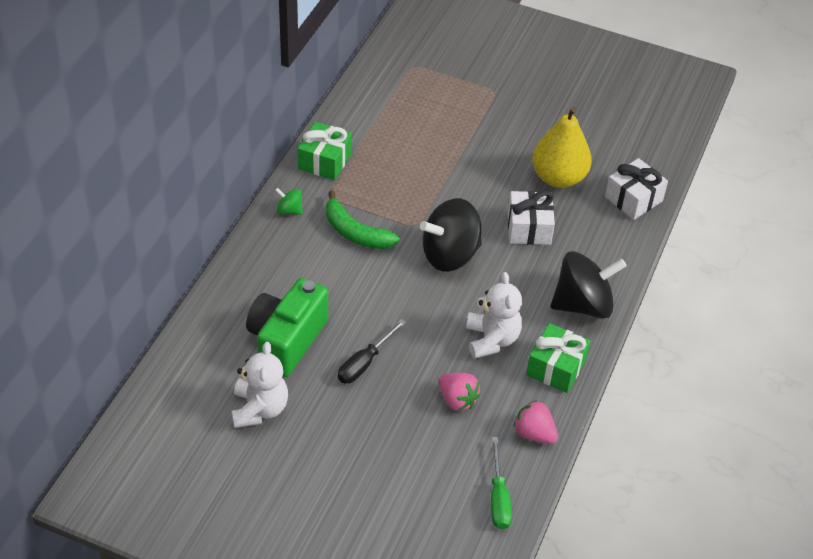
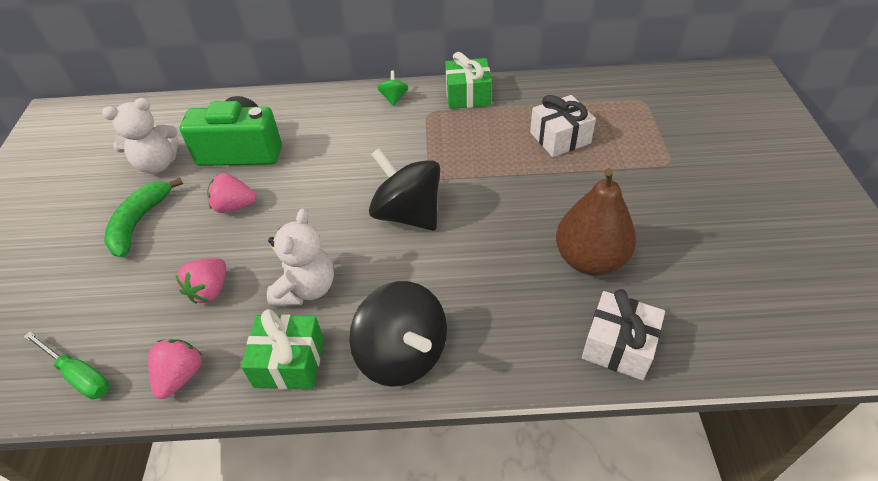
camera: 70 degrees right, 0 degrees up
(355, 232) = (394, 143): green banana -> green banana (139, 222)
(364, 363) = (234, 206): black screwdriver -> pink strawberry
(491, 339) = (306, 288): white teddy bear -> white teddy bear turned 45 degrees counterclockwise
(498, 498) = (79, 375): green screwdriver -> green screwdriver turned 120 degrees counterclockwise
(529, 228) = (490, 261): white gift -> white gift (560, 138)
(558, 177) = (590, 259): yellow pear -> brown pear

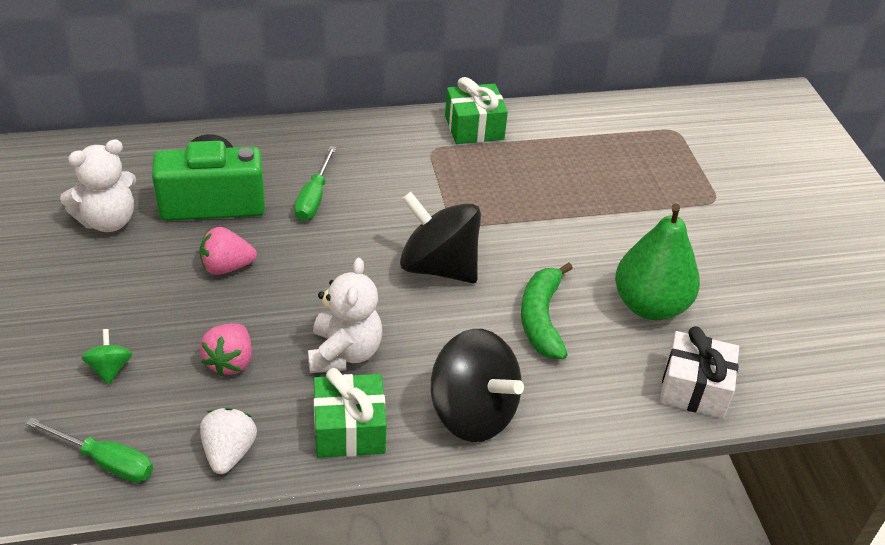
camera: 15 degrees left, 5 degrees down
(139, 222) = (112, 291): green banana -> green banana (541, 319)
(181, 376) = (229, 453): pink strawberry -> white strawberry
(321, 150) = (314, 198): none -> green screwdriver
(394, 98) = (385, 132): green spinning top -> green spinning top (110, 369)
(560, 138) = (592, 175): white gift -> none
(590, 259) = (650, 305): brown pear -> green pear

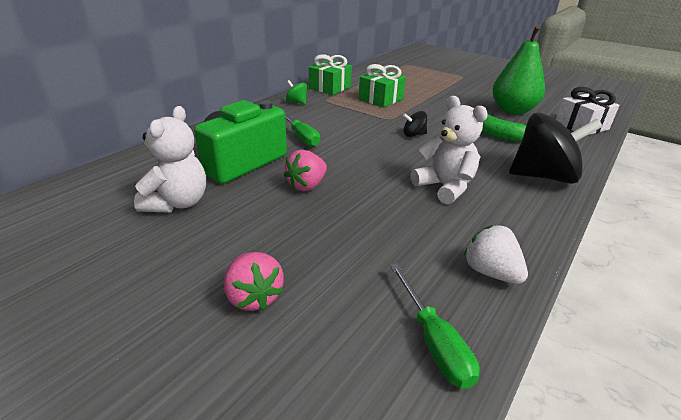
camera: 40 degrees left, 10 degrees down
(105, 461) = (433, 341): green screwdriver -> green screwdriver turned 90 degrees clockwise
(110, 369) = (328, 281): green spinning top -> green spinning top (297, 102)
(230, 362) = (397, 227): pink strawberry -> pink strawberry (254, 297)
(349, 429) = (517, 217): green gift -> green gift (381, 99)
(438, 267) = (413, 135): black spinning top -> black spinning top, size x0.44

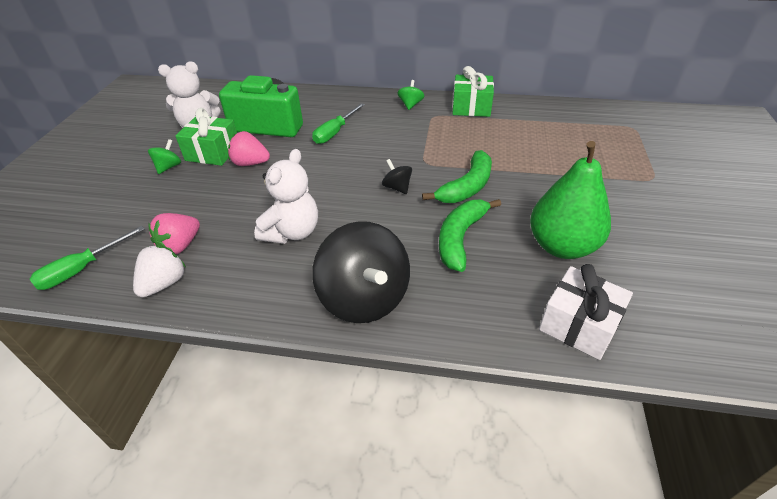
camera: 65 degrees right, 10 degrees up
(251, 239) = (169, 167): none -> green spinning top
(254, 297) = (111, 189): pink strawberry -> pink strawberry (180, 245)
(381, 99) = (476, 143): green gift -> green gift (213, 152)
(432, 115) = (467, 187): none -> green banana

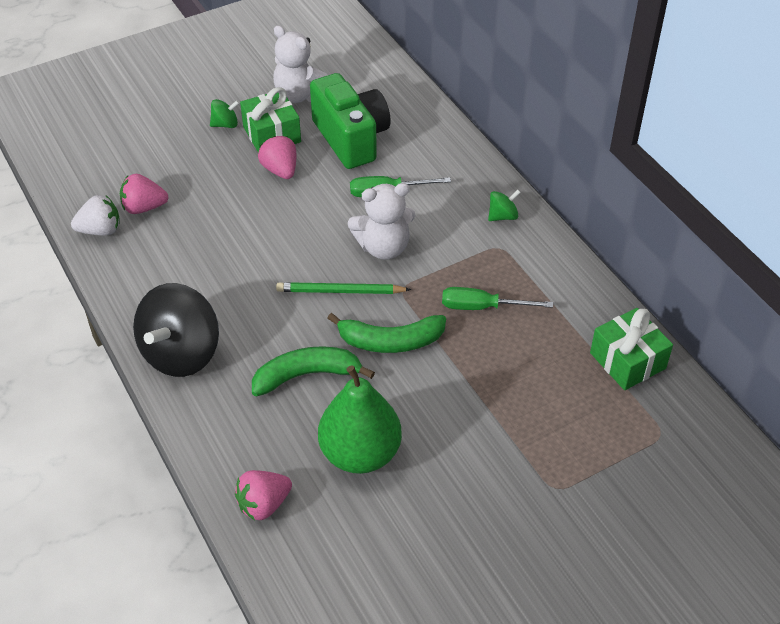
camera: 50 degrees right, 5 degrees up
(82, 269) = (76, 176): green screwdriver -> green screwdriver (482, 307)
(292, 232) = (216, 261): white teddy bear -> white teddy bear (383, 247)
(397, 187) = (340, 291): black spinning top -> green pencil
(471, 107) = (552, 268): green gift -> green gift (627, 361)
(579, 325) = (264, 504): white gift -> pink strawberry

